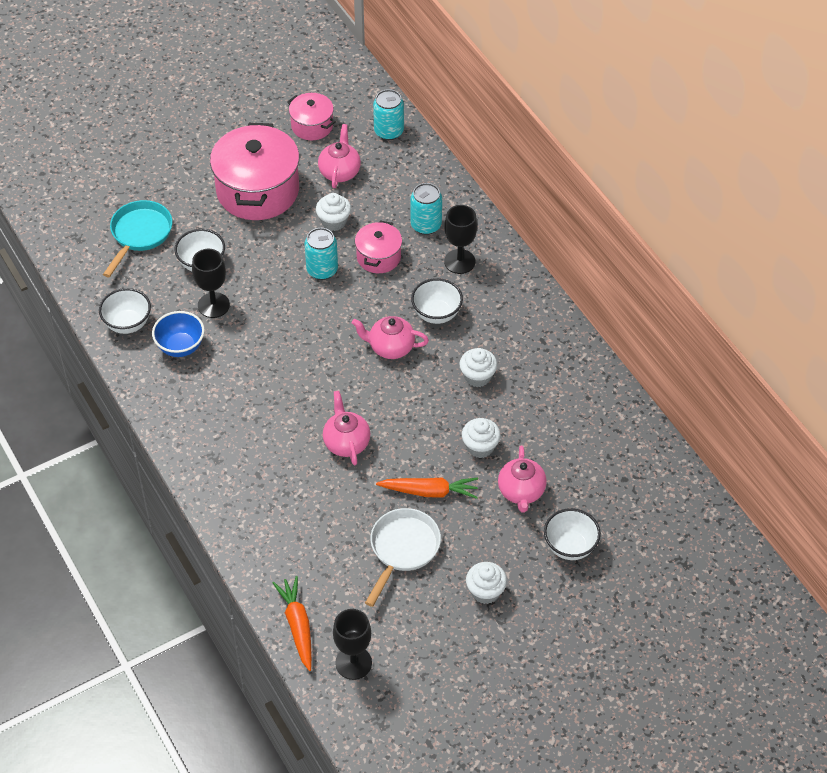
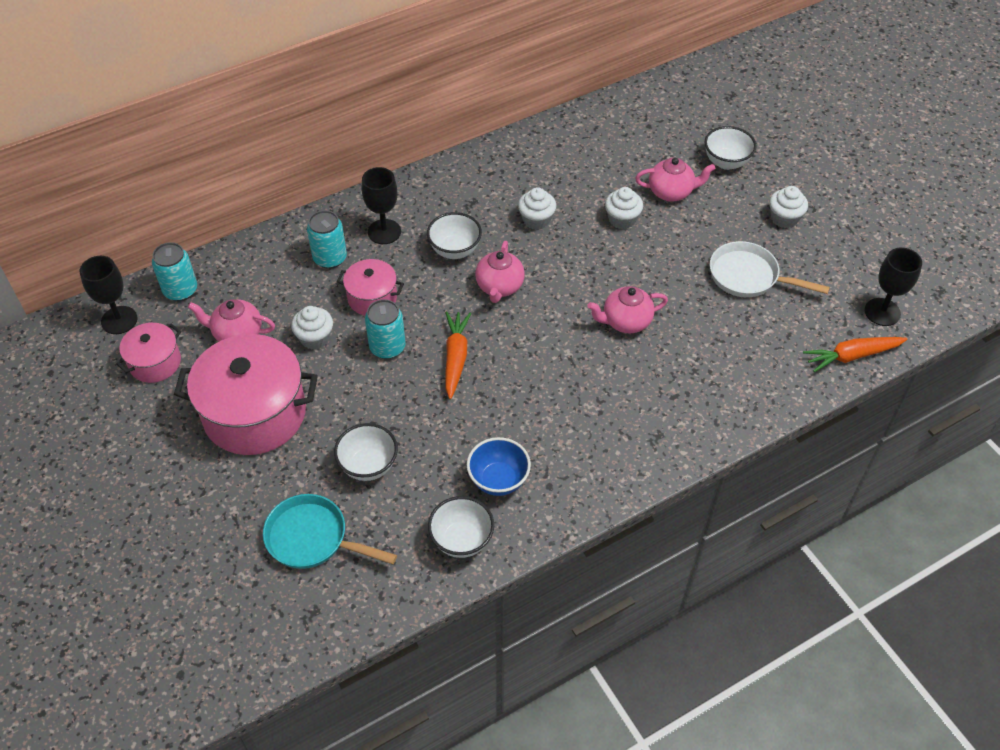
camera: 90 degrees left, 0 degrees up
(213, 305) = (435, 450): black goblet -> black goblet (119, 320)
(429, 491) = (678, 257): orange carrot -> orange carrot (455, 358)

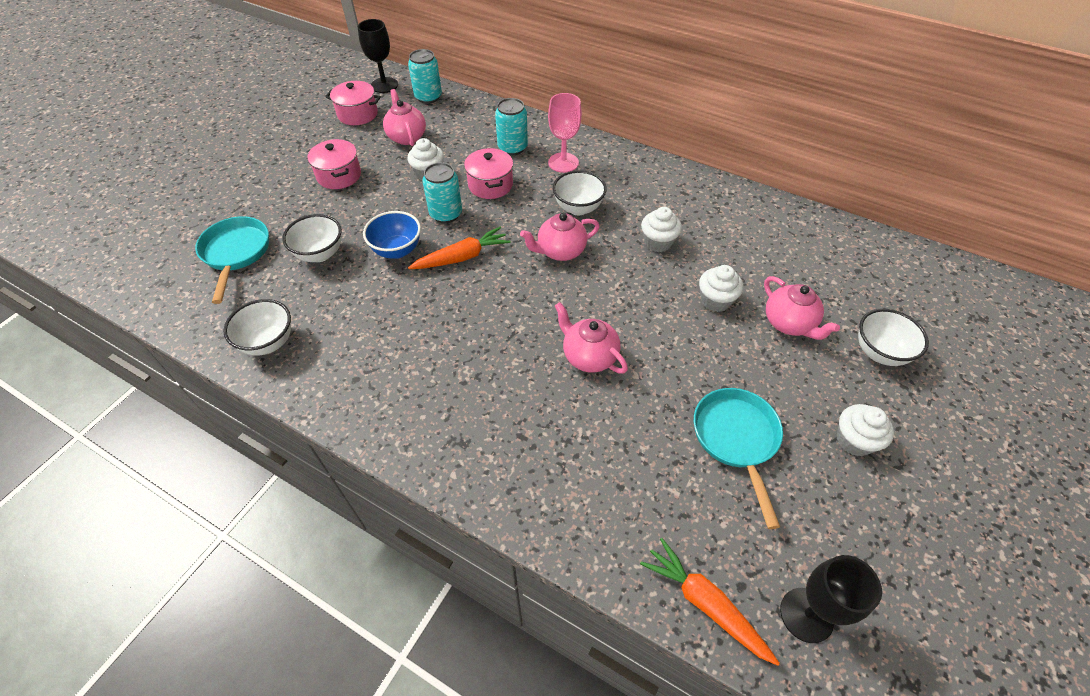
camera: 60 degrees right, 0 degrees up
(255, 413) = (339, 175): pink pot -> pink pot, size x0.52
(384, 232) = (563, 162): black goblet -> pink goblet
(498, 480) = (344, 340): blue bowl -> blue bowl (397, 250)
(749, 276) = (736, 439): white pan -> turquoise pan

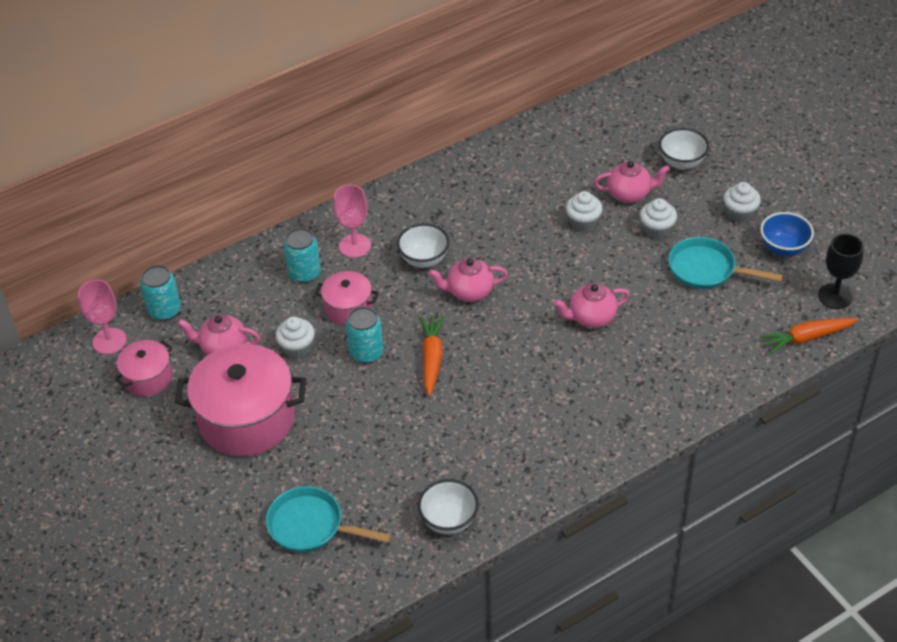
camera: 60 degrees left, 5 degrees down
(320, 254) = (357, 460): white bowl -> none
(339, 175) = (247, 419): pink pot -> pink pot, size x1.92
(384, 85) = (109, 341): black goblet -> pink goblet
(397, 250) = (391, 402): blue bowl -> blue bowl (783, 248)
(560, 251) = (469, 292): pink teapot -> pink teapot turned 75 degrees clockwise
(658, 242) = (500, 227): white cupcake -> white cupcake (656, 230)

